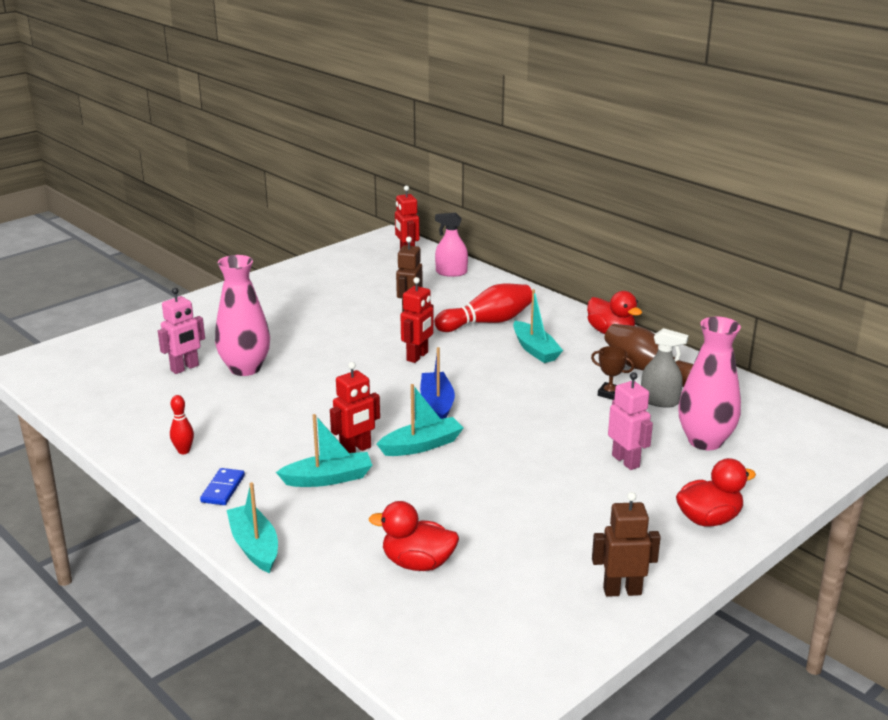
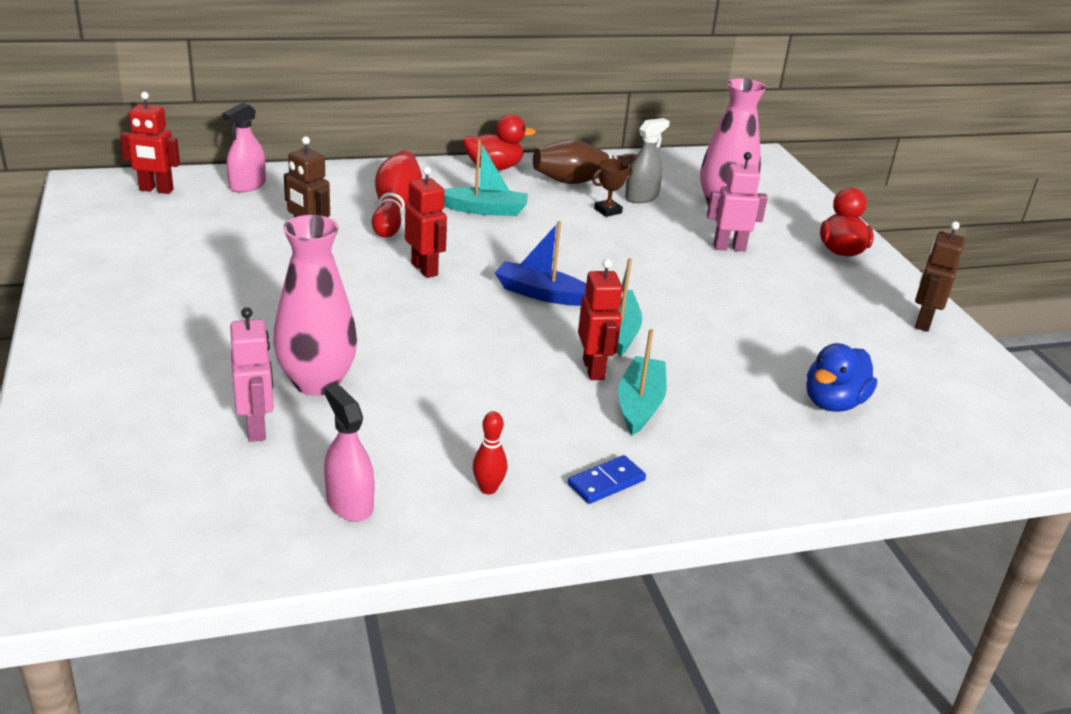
camera: 65 degrees left, 5 degrees up
(137, 415) = (349, 503): none -> pink spray bottle
(223, 489) = (606, 482): blue domino -> blue domino turned 75 degrees counterclockwise
(254, 546) = (746, 493): turquoise boat -> none
(418, 563) = (833, 403): red duck -> blue duck

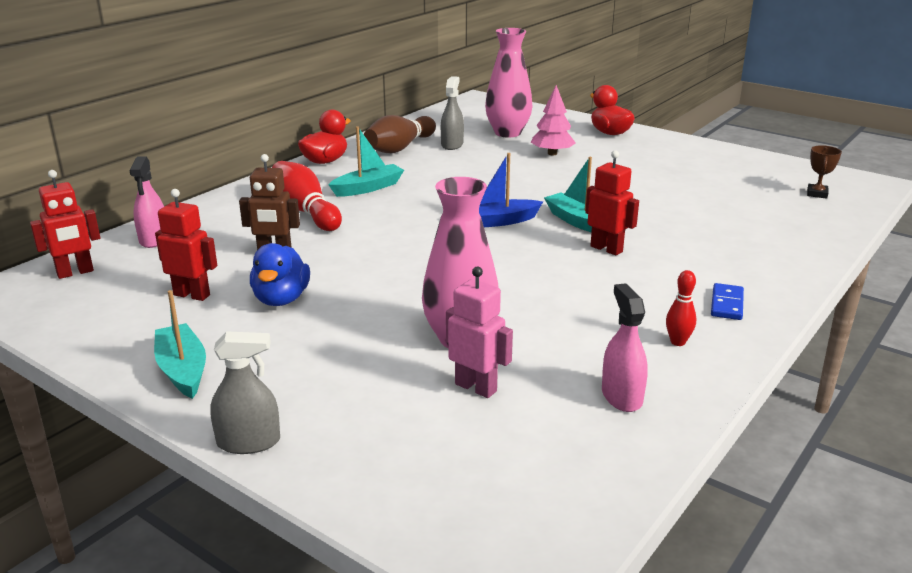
camera: 35 degrees left, 5 degrees down
(50, 378) = (248, 442): none -> grey spray bottle
(349, 503) = (621, 396): pink spray bottle -> pink spray bottle turned 60 degrees clockwise
(425, 269) = (397, 239): red robot -> red robot (192, 295)
(608, 211) = (447, 160): brown trophy -> brown trophy (817, 194)
(639, 404) = (664, 255): turquoise boat -> turquoise boat (182, 370)
(729, 247) = (552, 153): pink robot -> pink tree
(833, 403) = (747, 209): blue duck -> blue duck (281, 299)
(923, 322) = (711, 152): brown robot -> none

